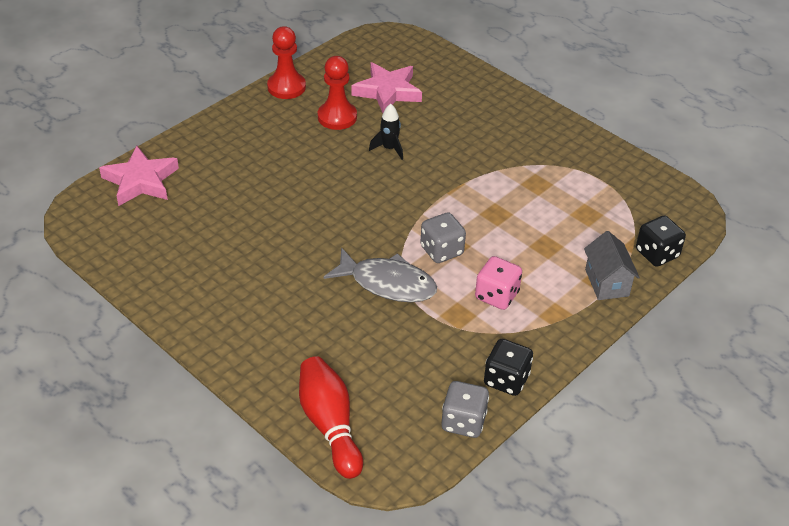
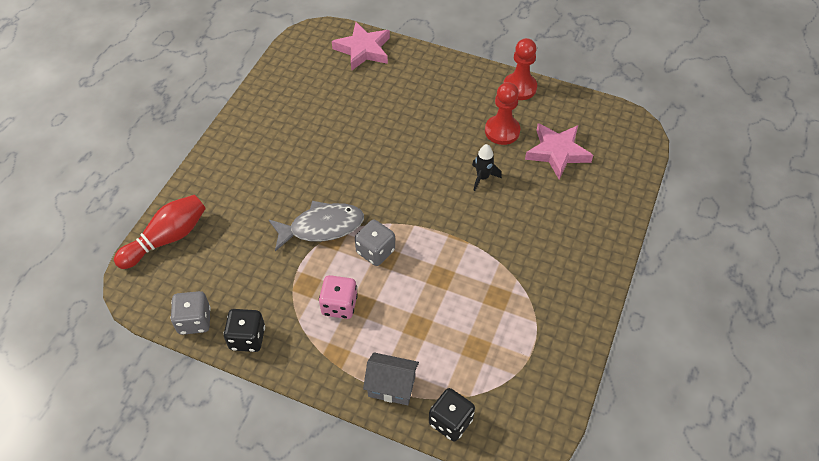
camera: 70 degrees right, 10 degrees up
(387, 283) = (322, 227): grey fish -> grey fish turned 105 degrees counterclockwise
(606, 283) = (391, 386): grey house -> grey house turned 45 degrees clockwise

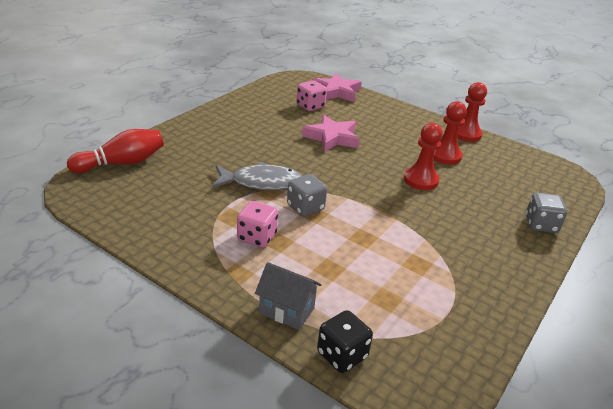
camera: 10 degrees right, 20 degrees down
(194, 321) = (115, 219): grey dice -> grey dice (540, 225)
(247, 338) = (158, 242): black dice -> none
(340, 85) = (310, 106): none -> pink dice
(482, 177) = (421, 180): black rocket -> red pawn
(557, 152) = (495, 178): pink star -> pink star (332, 137)

